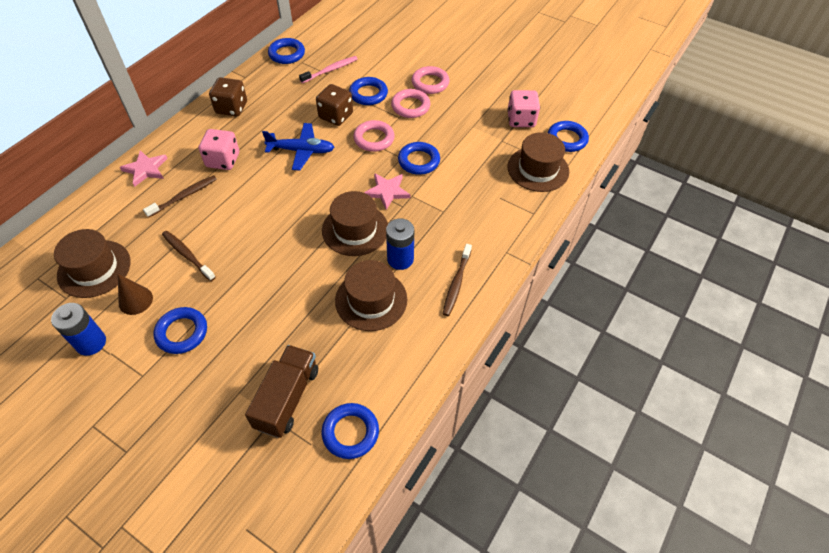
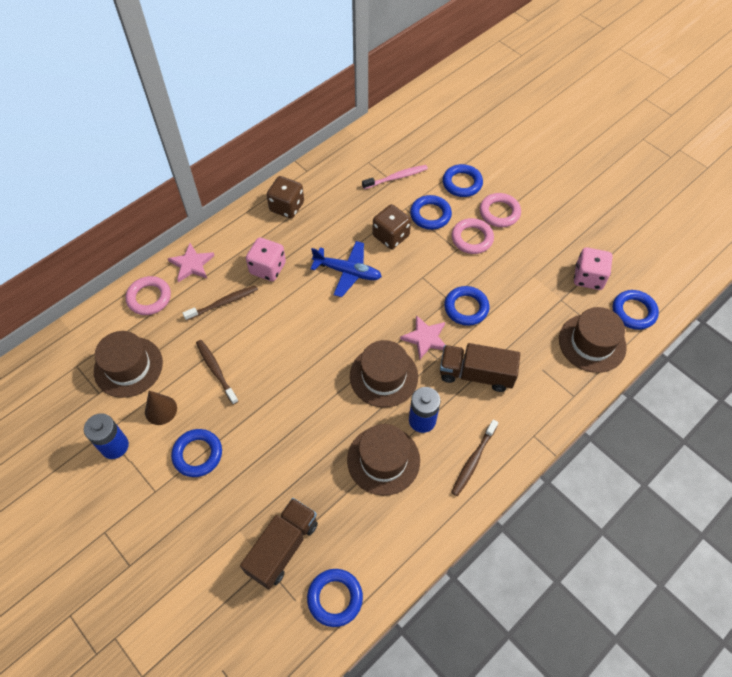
camera: 15 degrees right, 5 degrees up
(287, 54) = (355, 149): blue ring -> blue ring (462, 183)
(374, 139) = (425, 271): pink ring -> pink ring (149, 298)
(441, 212) = (476, 374): none -> brown truck

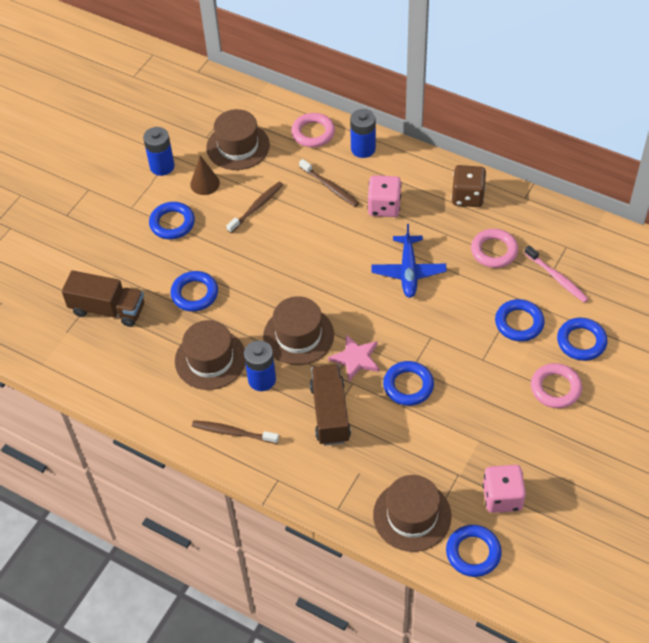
camera: 75 degrees right, 5 degrees down
(192, 264) = (363, 149): pink star -> blue battery
(335, 598) = (74, 359): blue ring -> blue ring (194, 294)
(391, 236) = (472, 295): brown dice -> none
(472, 238) = (504, 370): pink ring -> pink ring (494, 251)

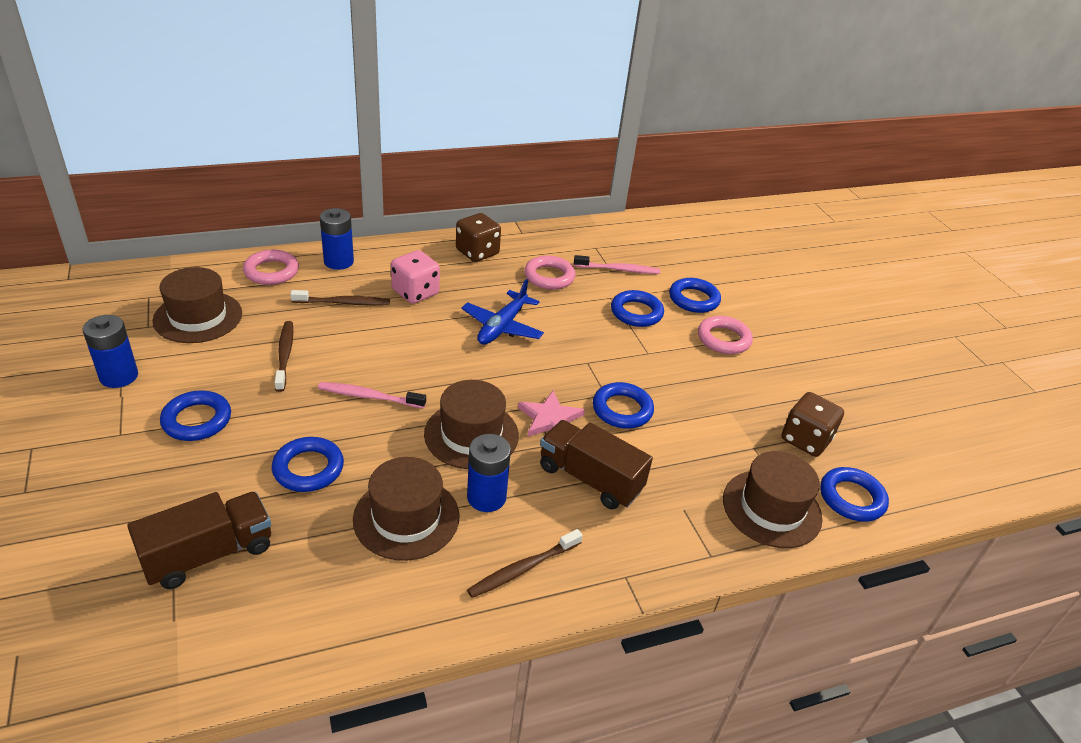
camera: 55 degrees left, 15 degrees down
(205, 183) = (196, 365): brown cone -> none
(271, 269) = (369, 396): none -> pink toothbrush
(408, 271) = (502, 327): blue plane -> blue plane turned 75 degrees clockwise
(502, 497) = (805, 439): pink dice -> brown dice

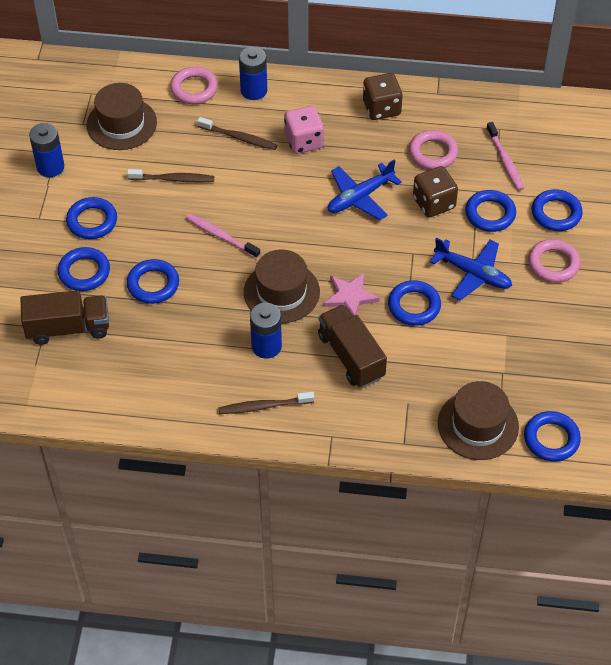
camera: 30 degrees right, 15 degrees up
(207, 479) = (84, 272): none -> blue ring
(285, 355) = (173, 179): brown toothbrush -> brown toothbrush turned 75 degrees clockwise
(406, 517) = (203, 343): brown hat -> none
(618, 270) = (505, 161): pink toothbrush -> pink toothbrush turned 45 degrees clockwise
(658, 366) = (473, 274): none -> blue plane
(805, 439) = (553, 379): brown dice -> brown dice (434, 203)

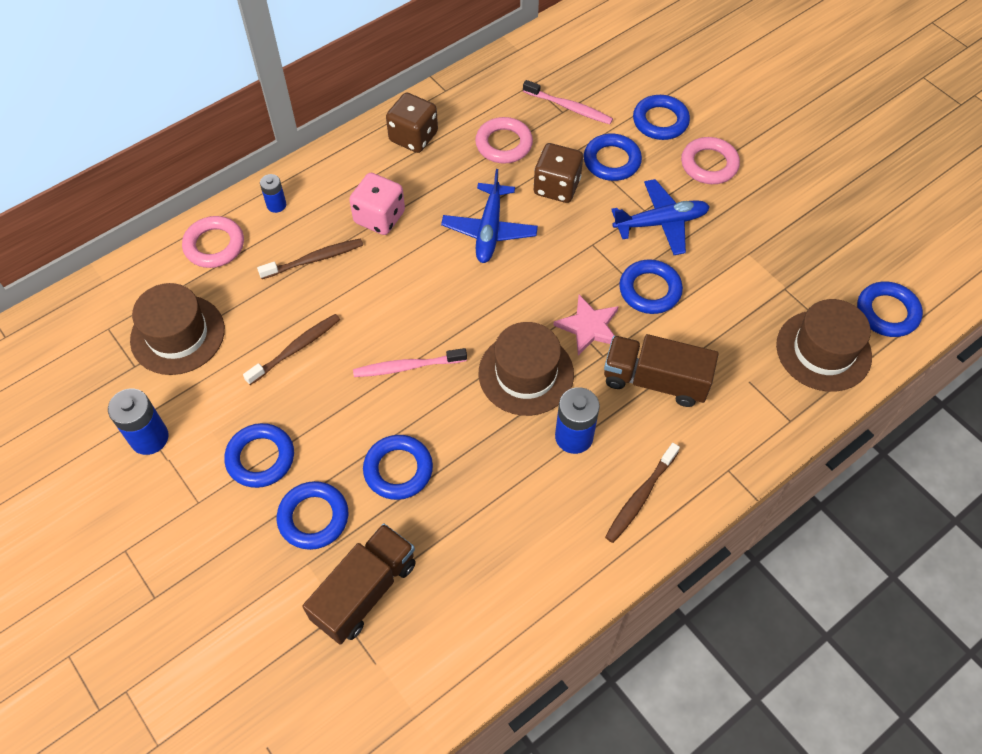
camera: 45 degrees left, 5 degrees up
(254, 90) = (276, 205): blue battery -> blue battery, size x0.59

